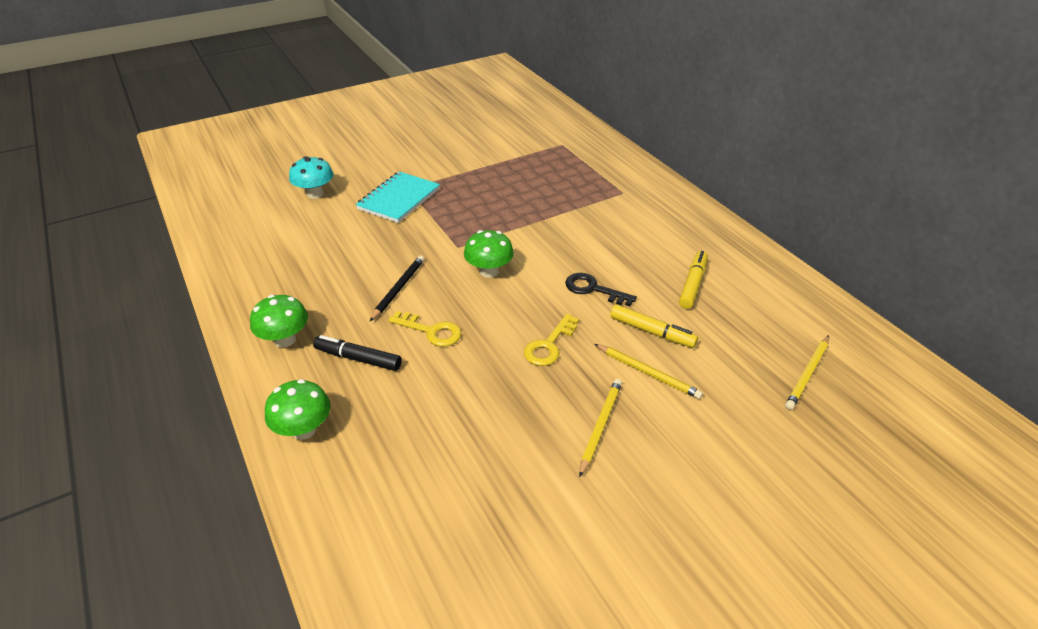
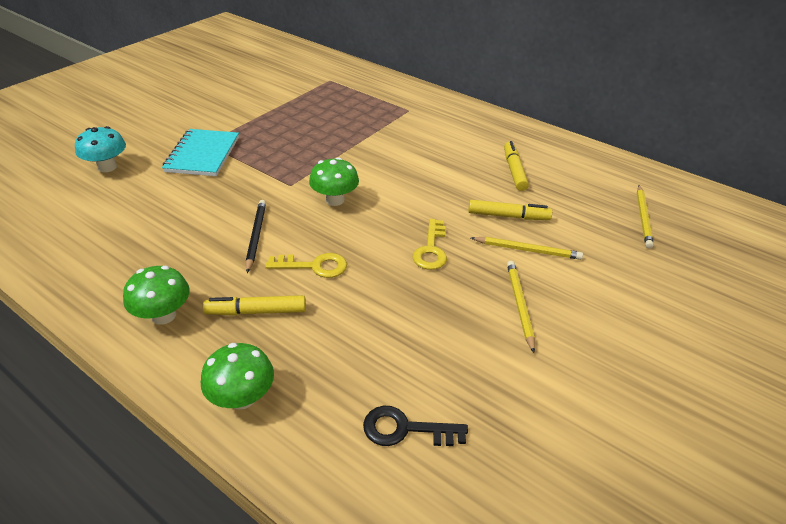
camera: 25 degrees left, 0 degrees up
(358, 358) = (256, 311): black marker -> yellow marker
(593, 289) = (437, 193): black key -> black key (405, 429)

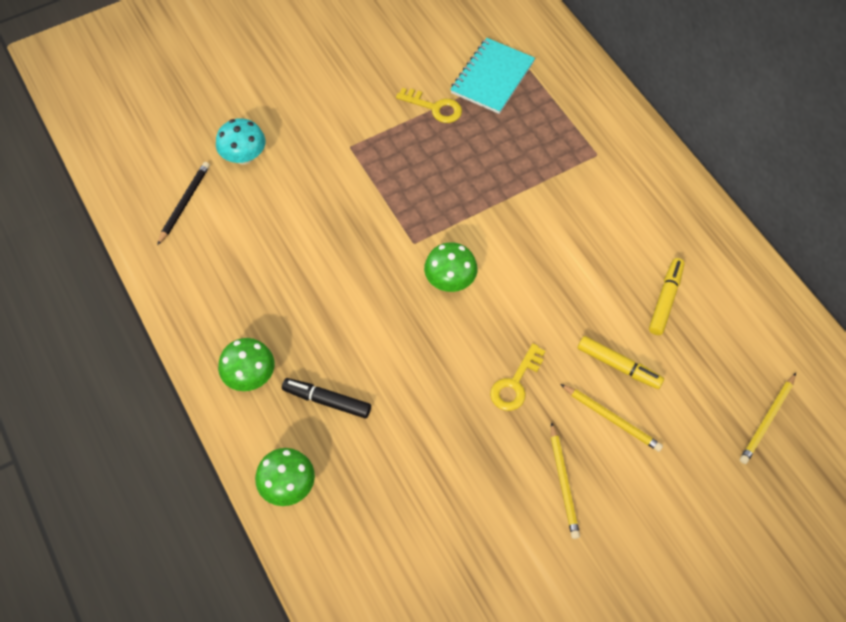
camera: 25 degrees right, 20 degrees up
(203, 154) = (341, 166): turquoise notebook -> turquoise notebook (492, 78)
(256, 236) = (356, 306): black pencil -> black pencil (184, 203)
(256, 311) = (327, 401): yellow marker -> black marker
(314, 266) = (396, 365): yellow key -> yellow key (435, 107)
(405, 429) = (401, 566): black key -> none
(519, 305) = (563, 482): yellow pencil -> yellow pencil turned 150 degrees clockwise

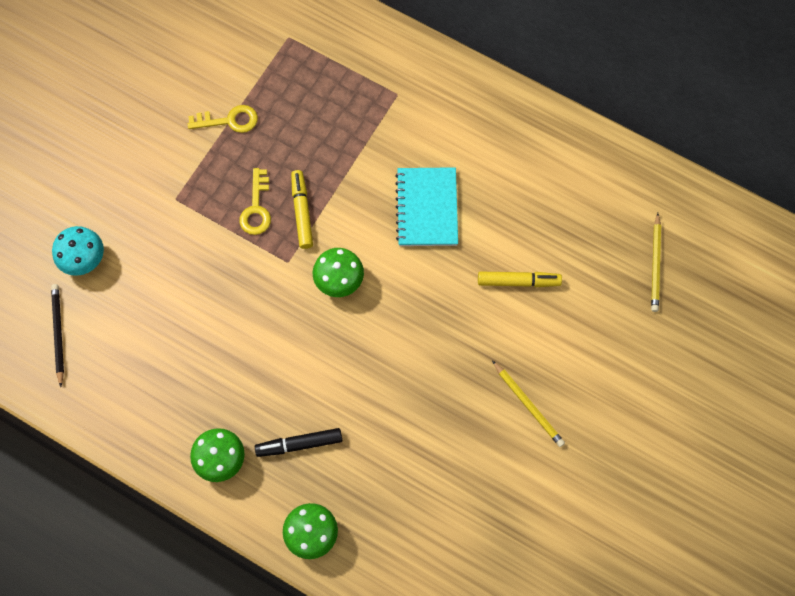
camera: 30 degrees left, 10 degrees up
(492, 78) = (264, 64): turquoise notebook -> turquoise notebook (427, 208)
(515, 383) = (444, 343): yellow key -> yellow key (256, 208)
(612, 418) = (537, 330): yellow pencil -> none
(665, 300) = (525, 202): yellow marker -> yellow marker (302, 212)

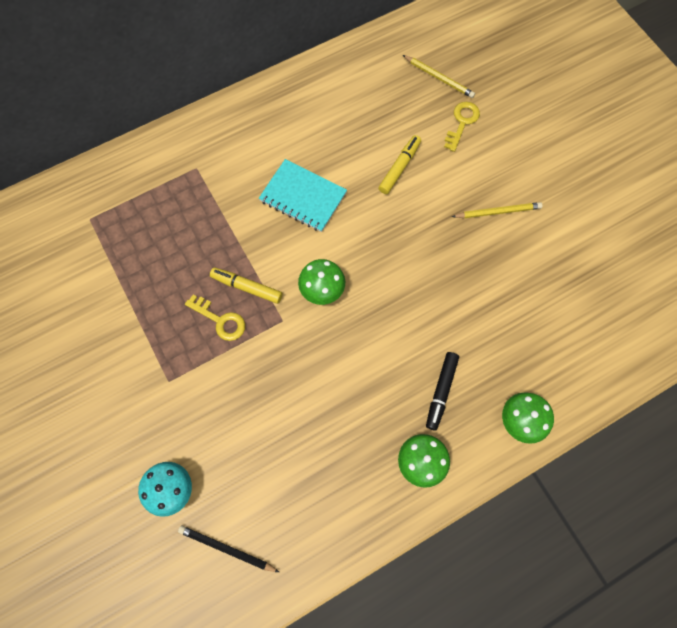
camera: 60 degrees left, 0 degrees up
(229, 120) = (129, 301): yellow key -> yellow key (462, 122)

